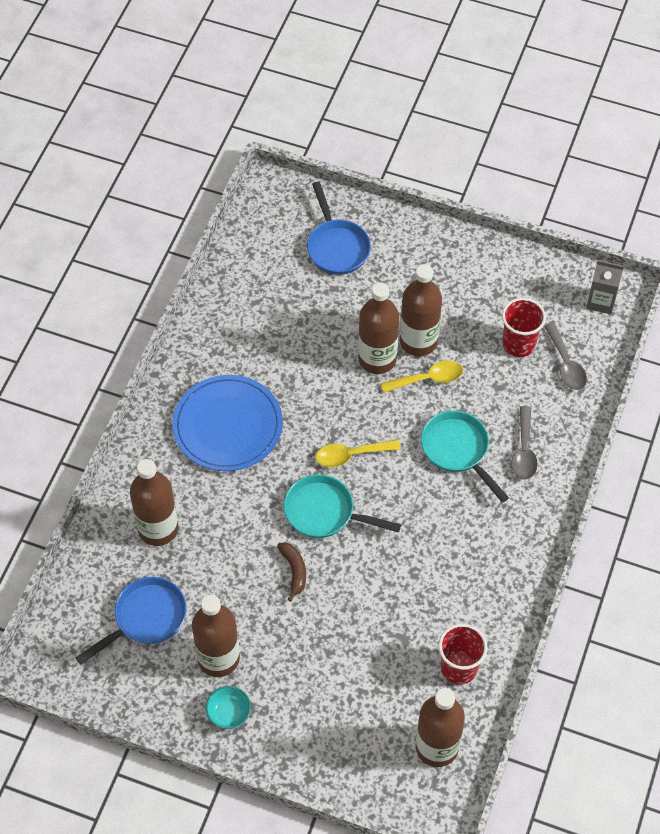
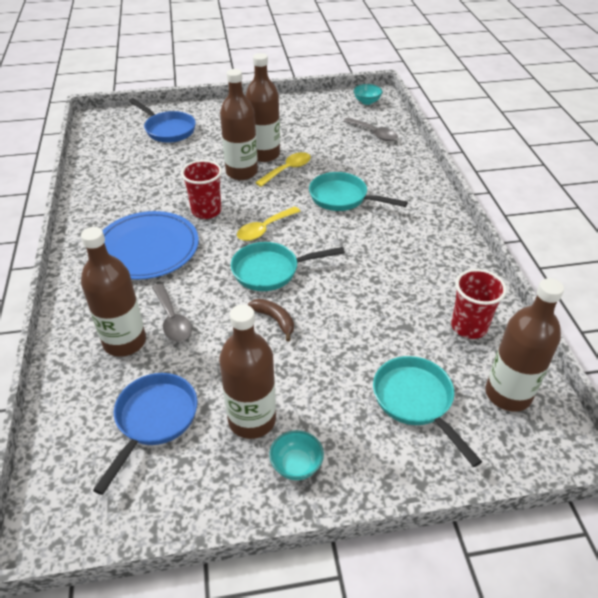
camera: 30 degrees left, 15 degrees down
(356, 712) = (416, 401): none -> turquoise pan
(518, 344) = (334, 134): red cup -> red cup (206, 211)
(524, 450) = (388, 182): grey spoon -> grey spoon (172, 319)
(601, 301) = (367, 101): grey carton -> turquoise bowl

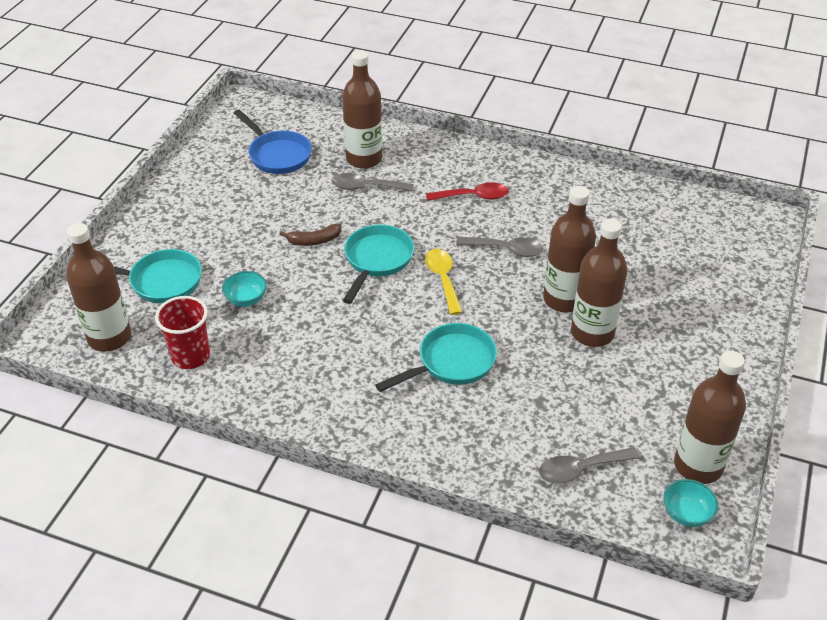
camera: 120 degrees right, 0 degrees up
(147, 248) = (473, 197): blue plate -> red spoon
(168, 130) = (706, 269): blue pan -> none
(206, 211) = (505, 249): red cup -> grey spoon
(252, 420) = (232, 196): brown bottle -> brown bottle (698, 466)
(287, 170) = (543, 340): yellow spoon -> none
(296, 465) = (178, 203): turquoise bowl -> turquoise bowl (246, 299)

